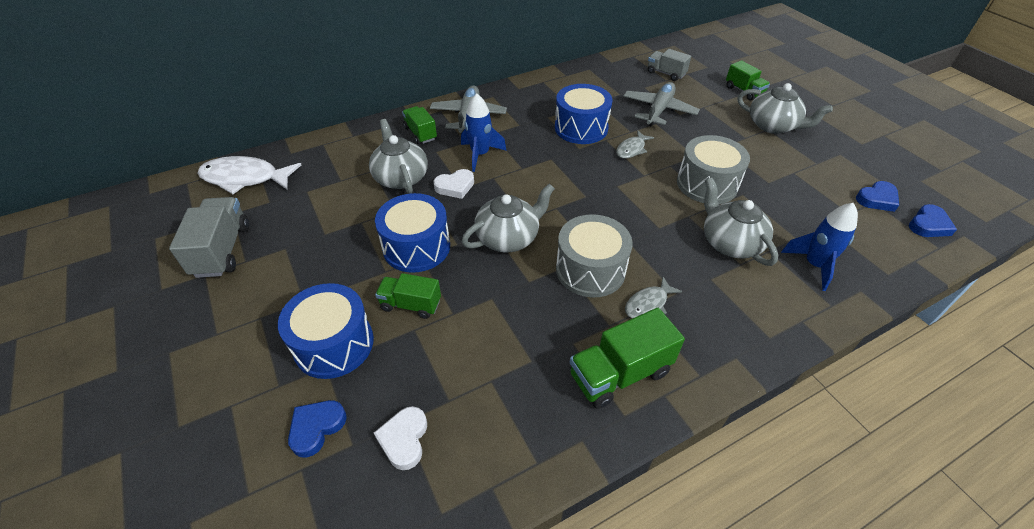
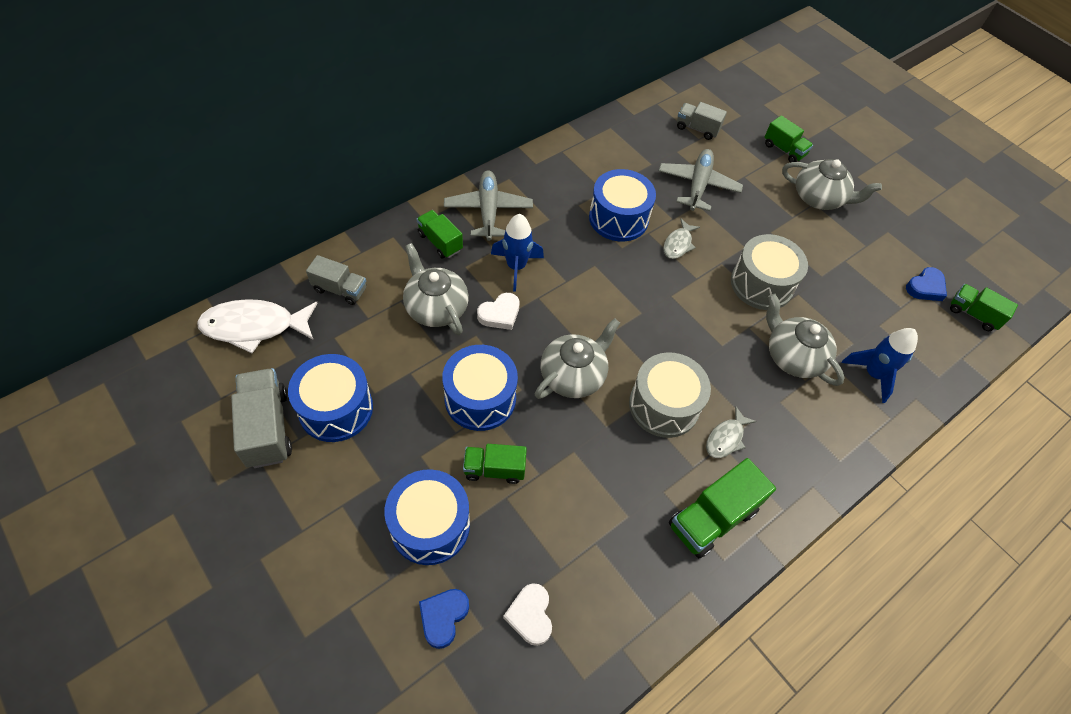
camera: 15 degrees left, 10 degrees up
(286, 242) = (336, 408): none -> blue drum
(325, 159) = (340, 289): none -> grey truck
(928, 225) = (973, 314): blue heart -> green truck

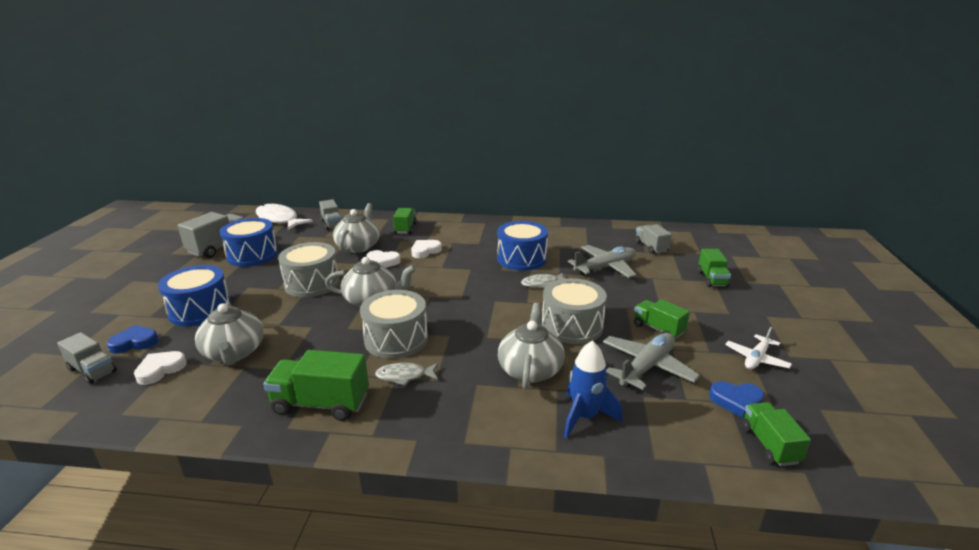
camera: 50 degrees right, 30 degrees down
(468, 678) = (92, 370): none -> grey truck
(480, 398) = (312, 283): blue drum -> grey drum
(488, 211) = (451, 228): grey plane -> grey plane (646, 367)
(494, 469) = (264, 309): green truck -> green truck (658, 329)
(516, 267) = (425, 251): blue rocket -> white heart
(819, 198) = (704, 311): grey teapot -> grey teapot (234, 353)
(896, 233) = (756, 358): none -> white plane

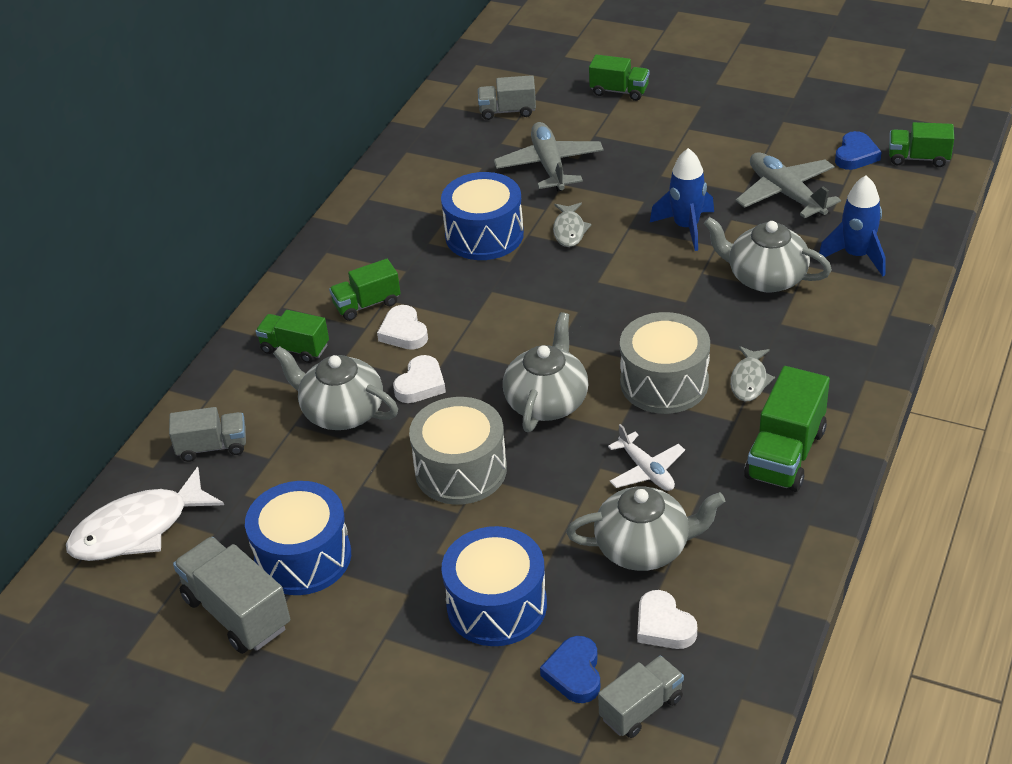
camera: 70 degrees left, 15 degrees up
(572, 326) = (686, 227): grey drum -> blue rocket
(658, 329) = (715, 165): green truck -> green truck (367, 304)
(756, 358) = (792, 119): white plane -> white plane (646, 470)

